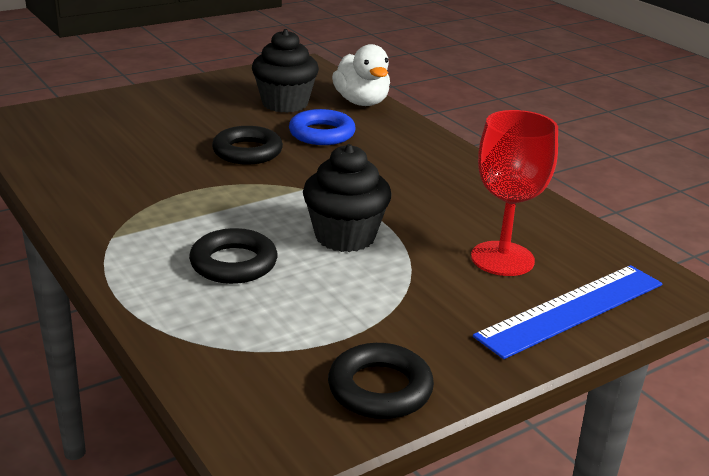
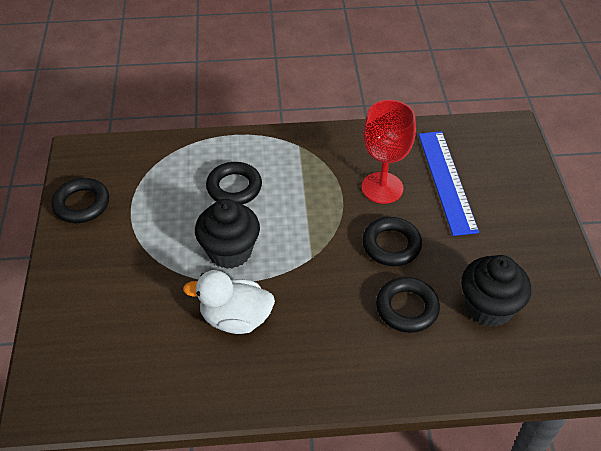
camera: 120 degrees right, 20 degrees up
(322, 133) = (407, 308): blue ring -> black ring
(362, 102) = (472, 374): white duck -> white duck (235, 318)
(502, 259) = (145, 325): red goblet -> red goblet (382, 188)
(571, 309) = (67, 328): blue ruler -> blue ruler (447, 181)

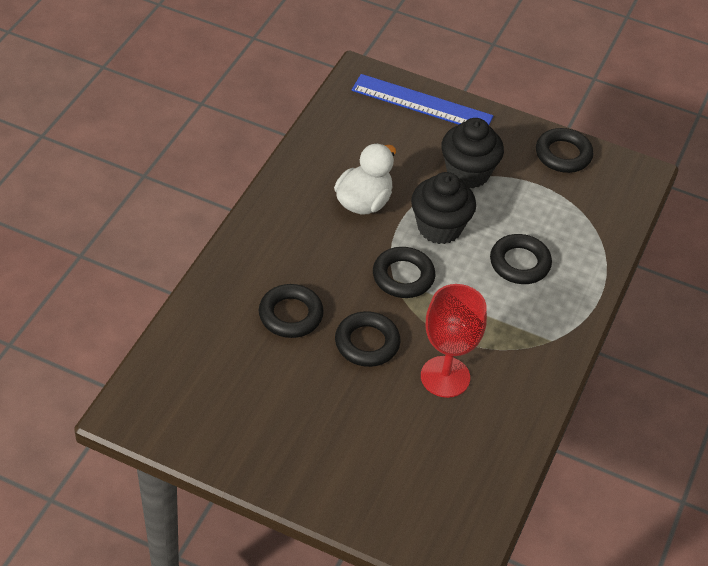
camera: 115 degrees right, 0 degrees up
(304, 252) = (403, 276): none -> black ring
(447, 181) = (419, 438): blue ruler -> blue ruler (421, 103)
(488, 307) = (247, 373): black cupcake -> black cupcake (468, 173)

